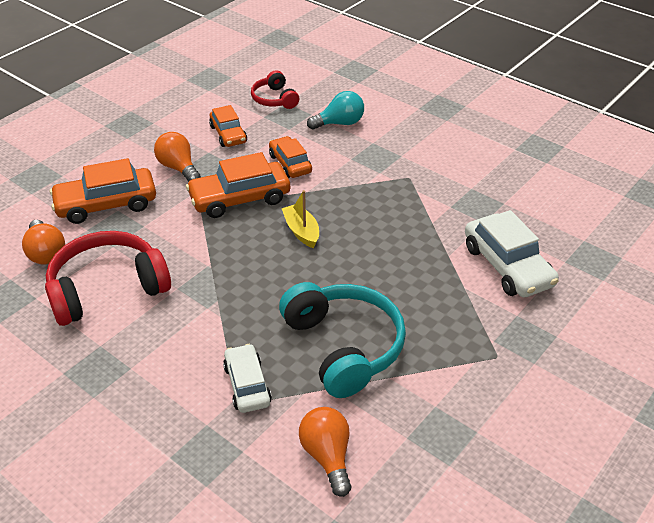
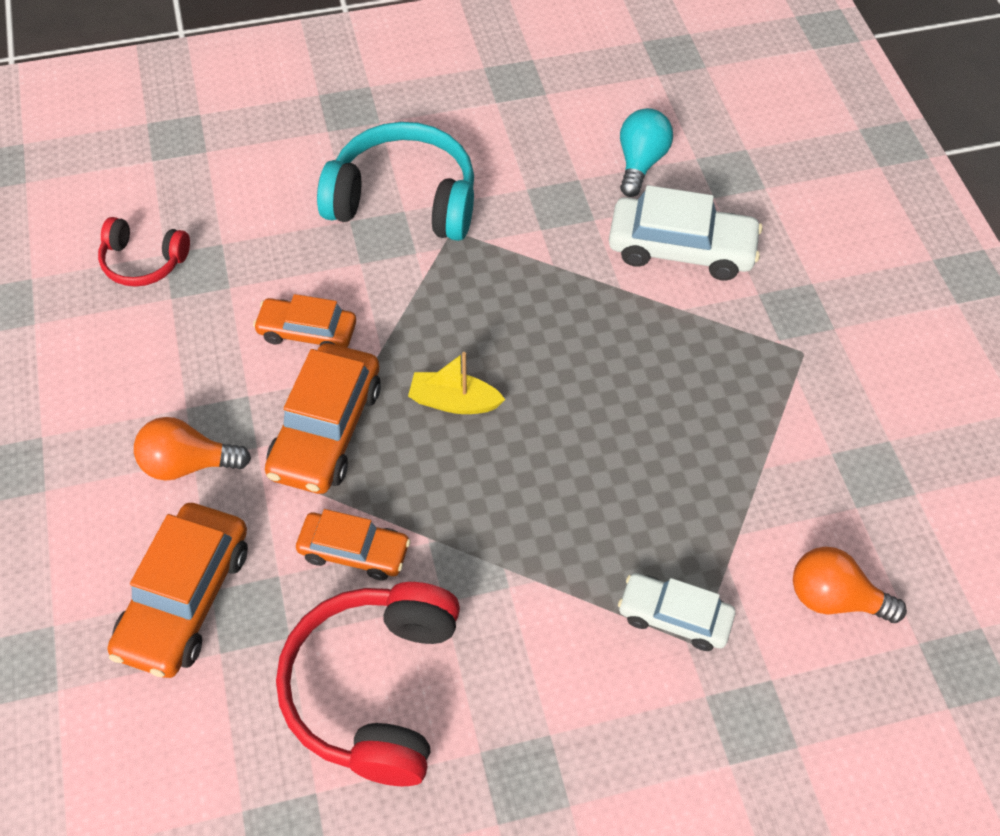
camera: 55 degrees left, 15 degrees up
(46, 253) = (226, 734): orange light bulb -> none
(228, 134) = (169, 362): orange car -> orange car (354, 551)
(340, 123) = (275, 227): turquoise light bulb -> turquoise light bulb (640, 163)
(344, 346) = (686, 481): turquoise headphones -> turquoise headphones (404, 199)

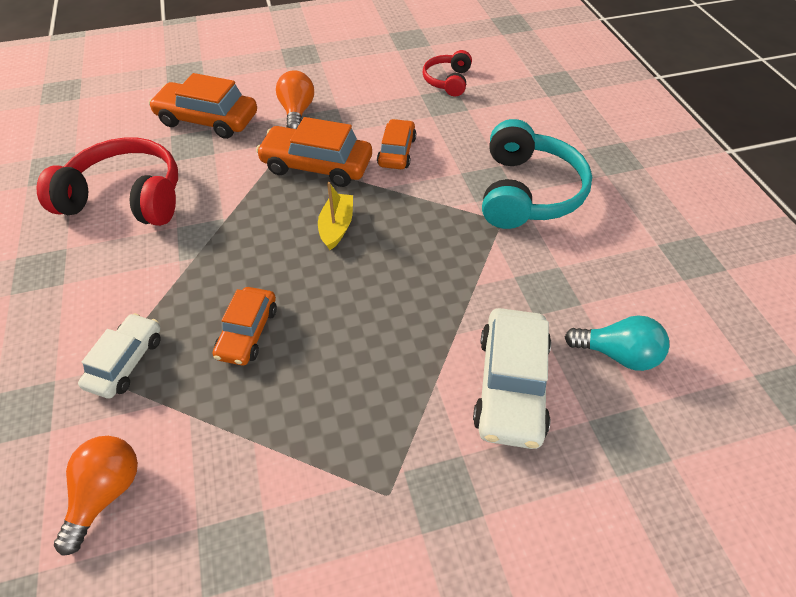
camera: 90 degrees right, 5 degrees down
(354, 551) = (223, 183): orange car -> orange car (248, 332)

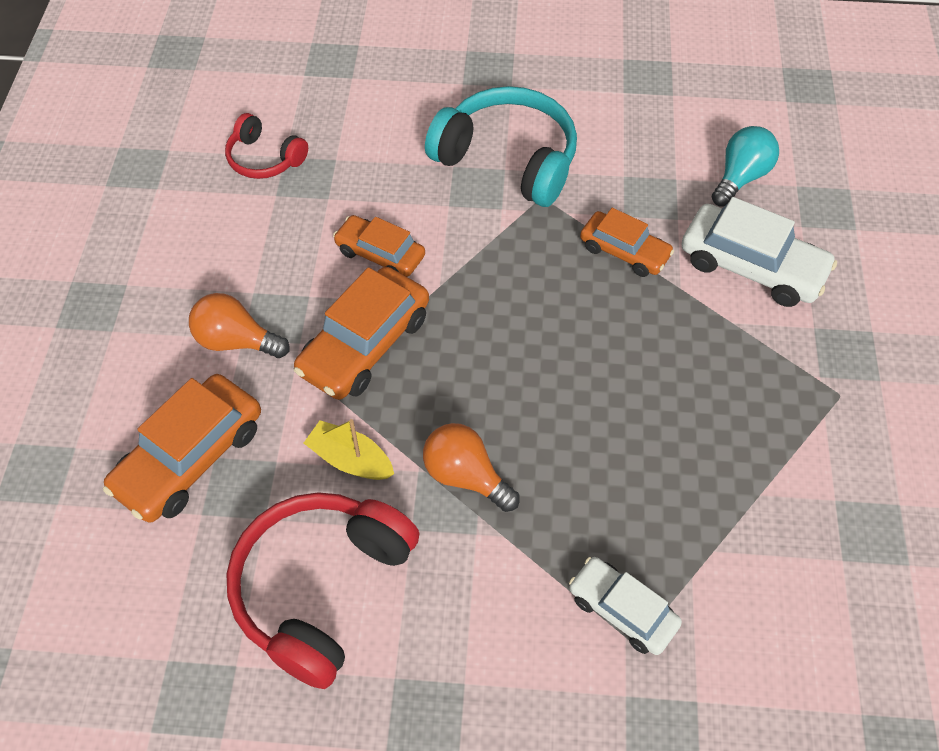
camera: 70 degrees left, 5 degrees up
(107, 492) = (788, 642): orange light bulb -> orange light bulb (465, 476)
(248, 332) = (619, 475): orange car -> orange car (624, 251)
(336, 227) = (487, 350): yellow boat -> yellow boat (350, 459)

